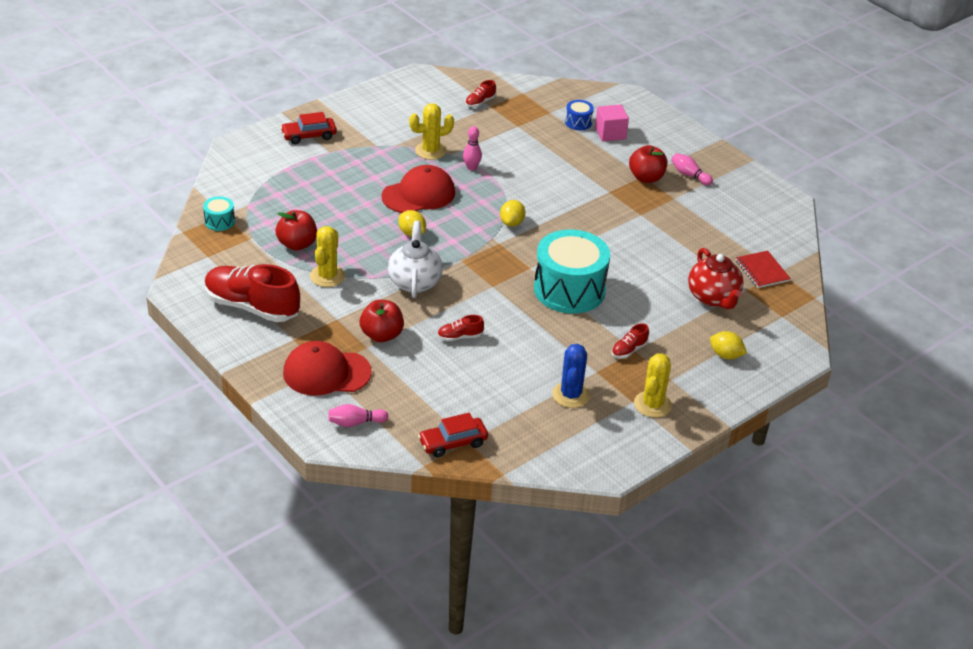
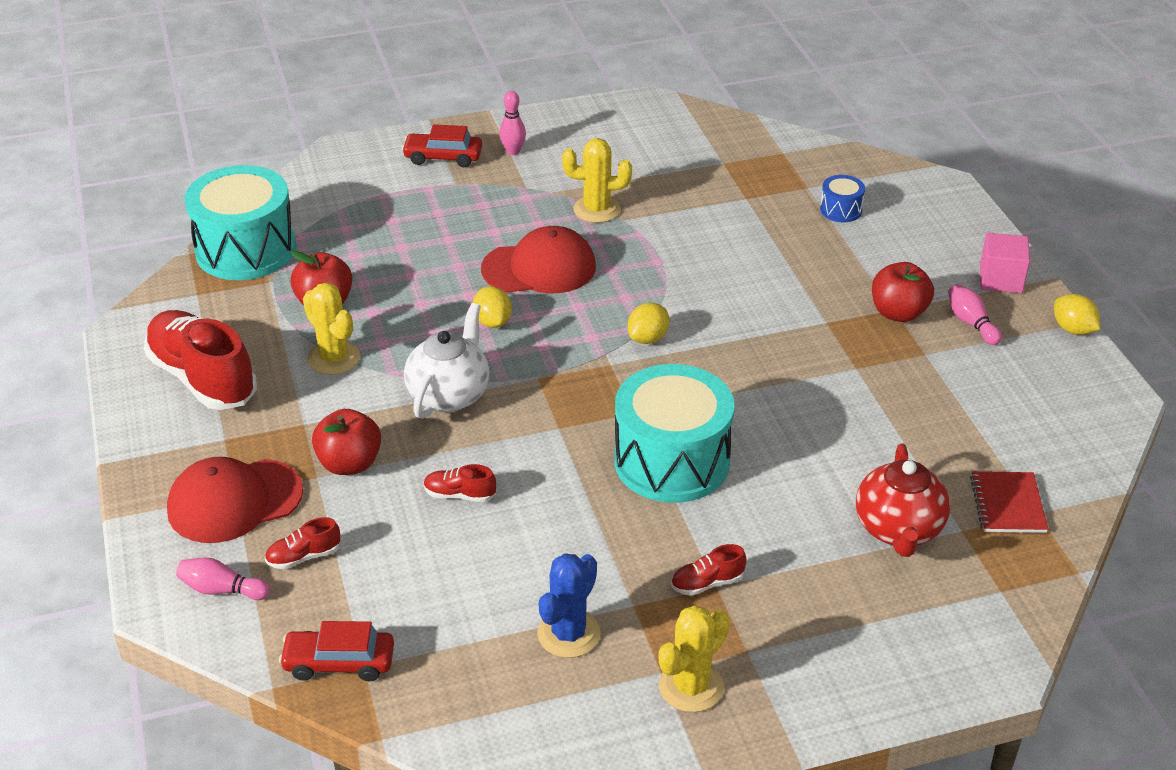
camera: 25 degrees right, 0 degrees up
(219, 221) = (246, 249): turquoise drum -> turquoise drum, size x2.31
(326, 373) = (234, 501): red cap -> red cap turned 45 degrees counterclockwise
(327, 276) = (333, 358): yellow cactus -> yellow cactus turned 75 degrees counterclockwise
(471, 167) = (640, 245): pink bowling pin -> pink bowling pin (513, 151)
(480, 102) = (711, 155): red shoe -> red shoe (304, 556)
(610, 133) = (881, 235): pink cube -> pink cube (1001, 279)
(725, 355) = (864, 634): yellow lemon -> yellow lemon (1073, 329)

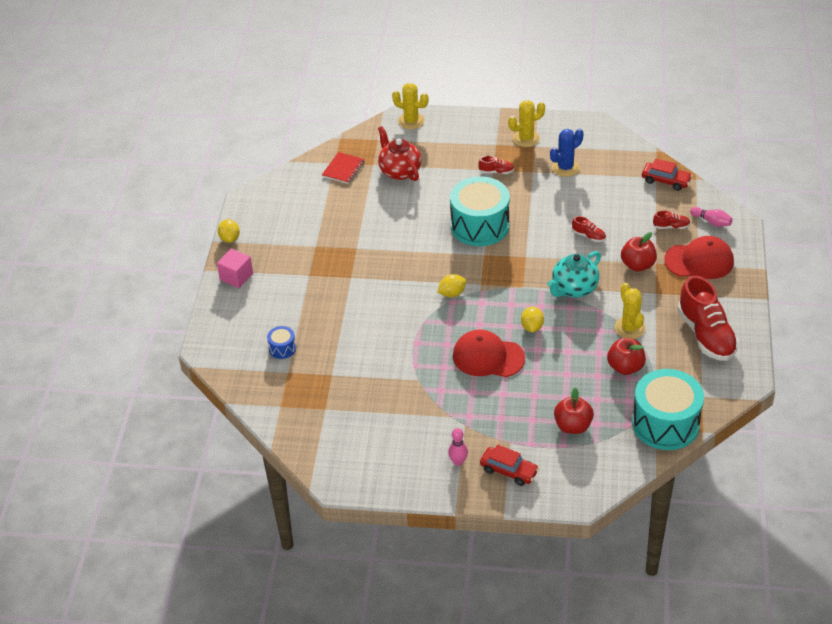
camera: 155 degrees left, 5 degrees up
(449, 395) = (574, 289): white teapot -> turquoise teapot
(597, 209) = (429, 392): yellow cactus -> yellow cactus (411, 121)
(898, 313) = (309, 272): red apple -> red apple (573, 426)
(898, 530) = (399, 171): red teapot -> red teapot turned 60 degrees counterclockwise
(971, 323) = (277, 256): pink bowling pin -> none

